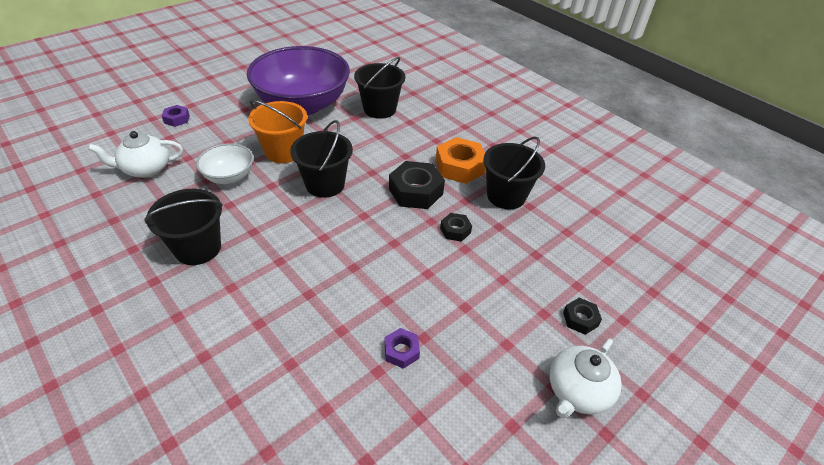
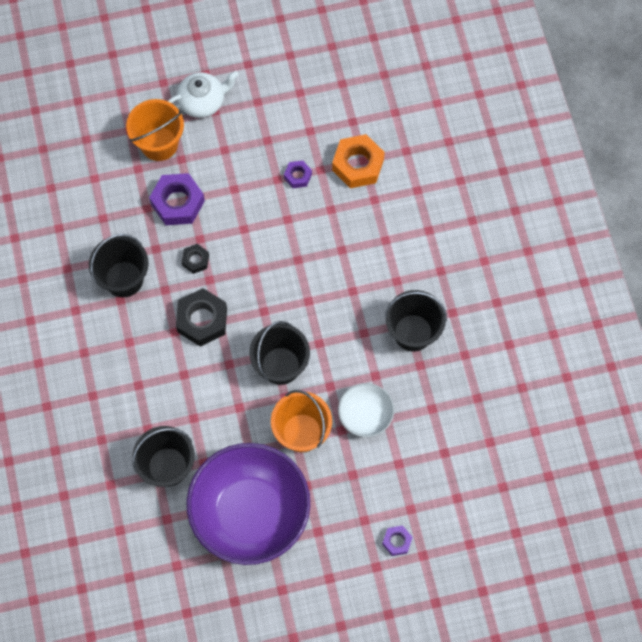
camera: 150 degrees left, 25 degrees up
(146, 169) = (441, 461): white teapot -> none
(459, 167) = (140, 335): orange nut -> orange nut (358, 165)
(511, 270) = (177, 203): none -> purple nut
(580, 319) = (159, 144): black nut -> orange bucket

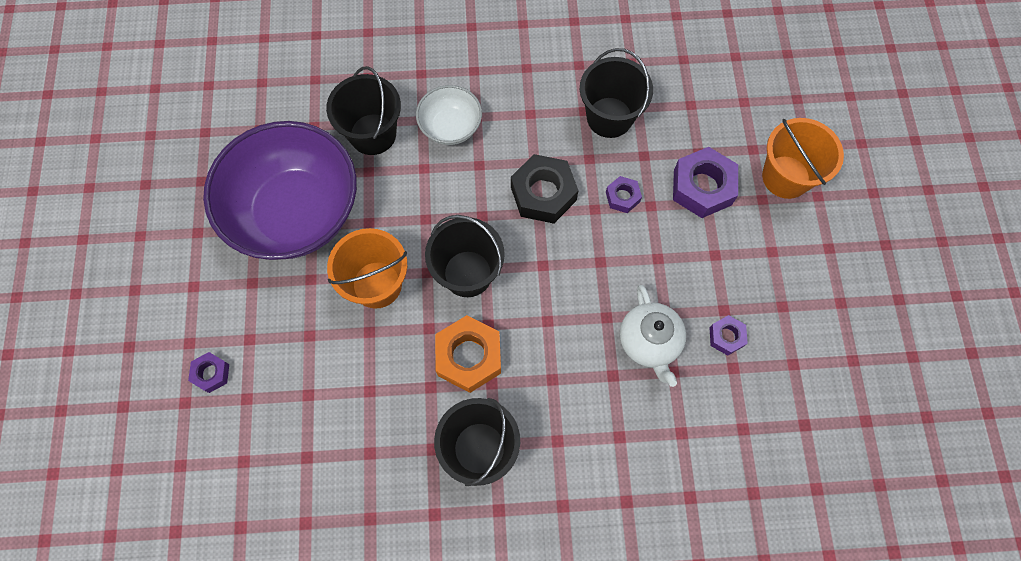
camera: 100 degrees right, 0 degrees up
(195, 260) = (622, 197): black nut -> purple nut
(203, 102) = (843, 235): white teapot -> white teapot (649, 342)
(358, 165) = (736, 420): orange nut -> orange nut (469, 357)
(365, 415) = (380, 364): white bowl -> white bowl (450, 127)

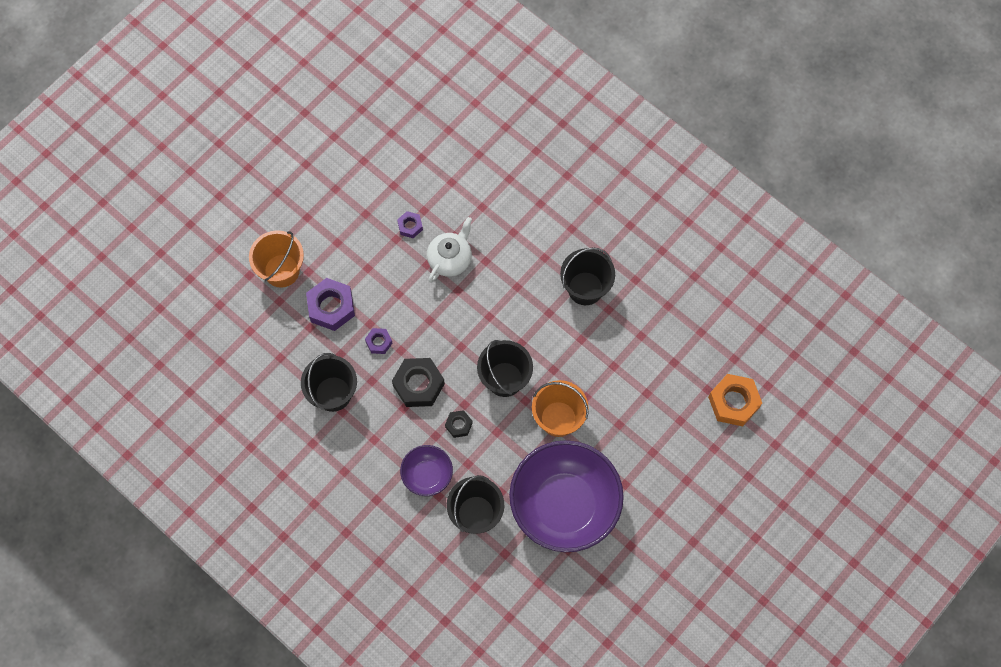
camera: 135 degrees left, 0 degrees up
(211, 373) = (688, 451): purple nut -> none
(450, 127) = (427, 475): white bowl -> purple bowl
(467, 192) = (458, 425): none -> black nut
(469, 357) = (547, 336): orange nut -> orange nut (733, 402)

